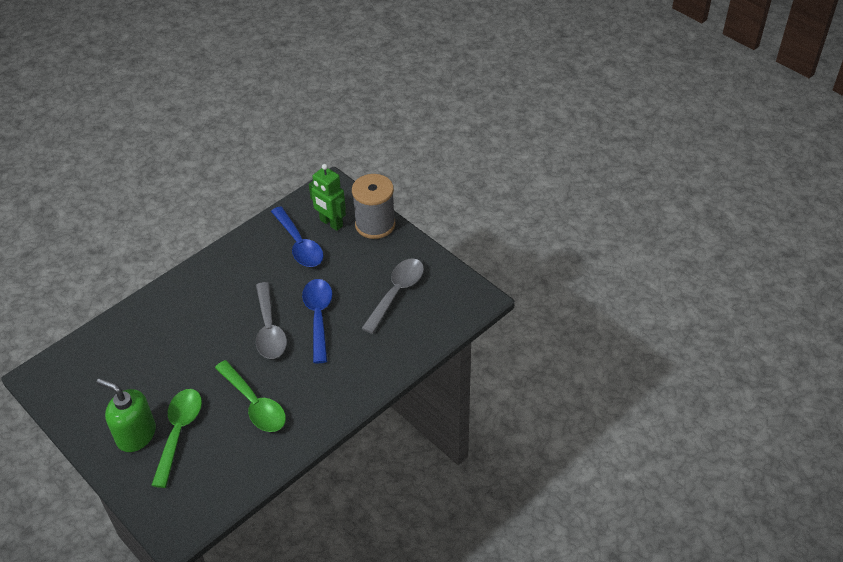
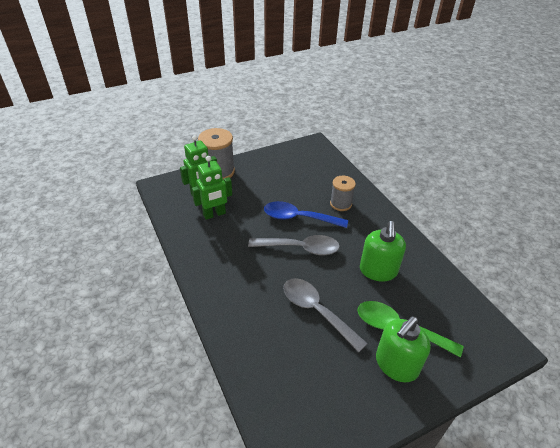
camera: 75 degrees left, 5 degrees down
(255, 404) = (378, 271): green spoon -> green soap dispenser
(299, 245) = (214, 214): blue spoon -> green robot
(358, 351) = (340, 204): none -> grey spool
(396, 293) = (292, 175): grey spoon -> grey spoon (316, 311)

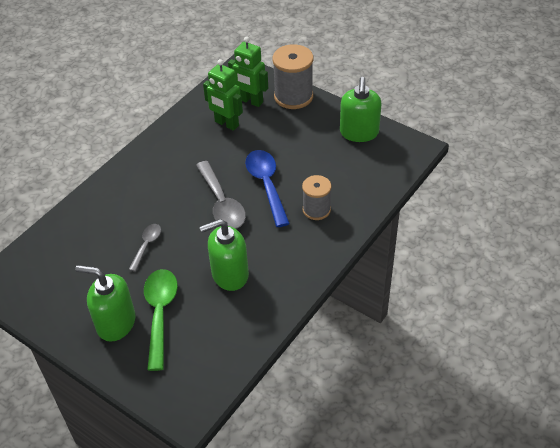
camera: 65 degrees right, 5 degrees up
(282, 159) = (359, 133): none -> green soap dispenser
(316, 311) = (147, 245): grey spoon -> grey spoon, size x0.55

